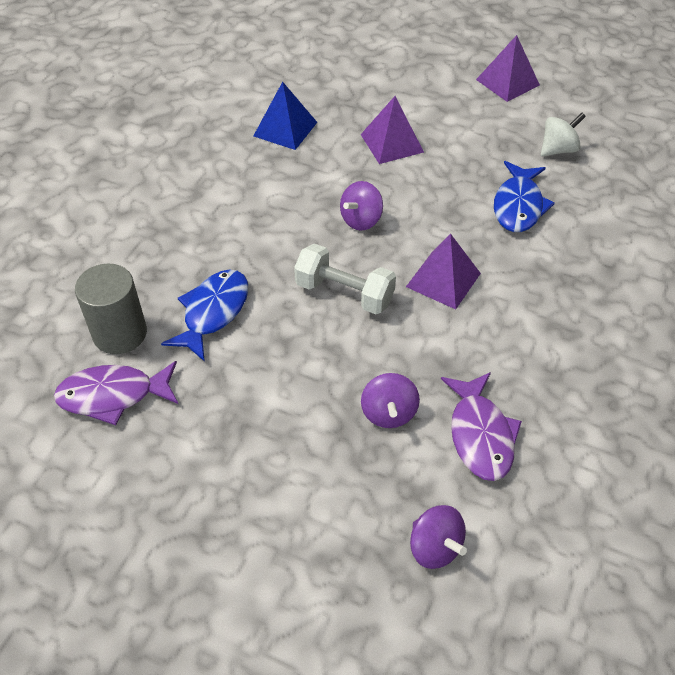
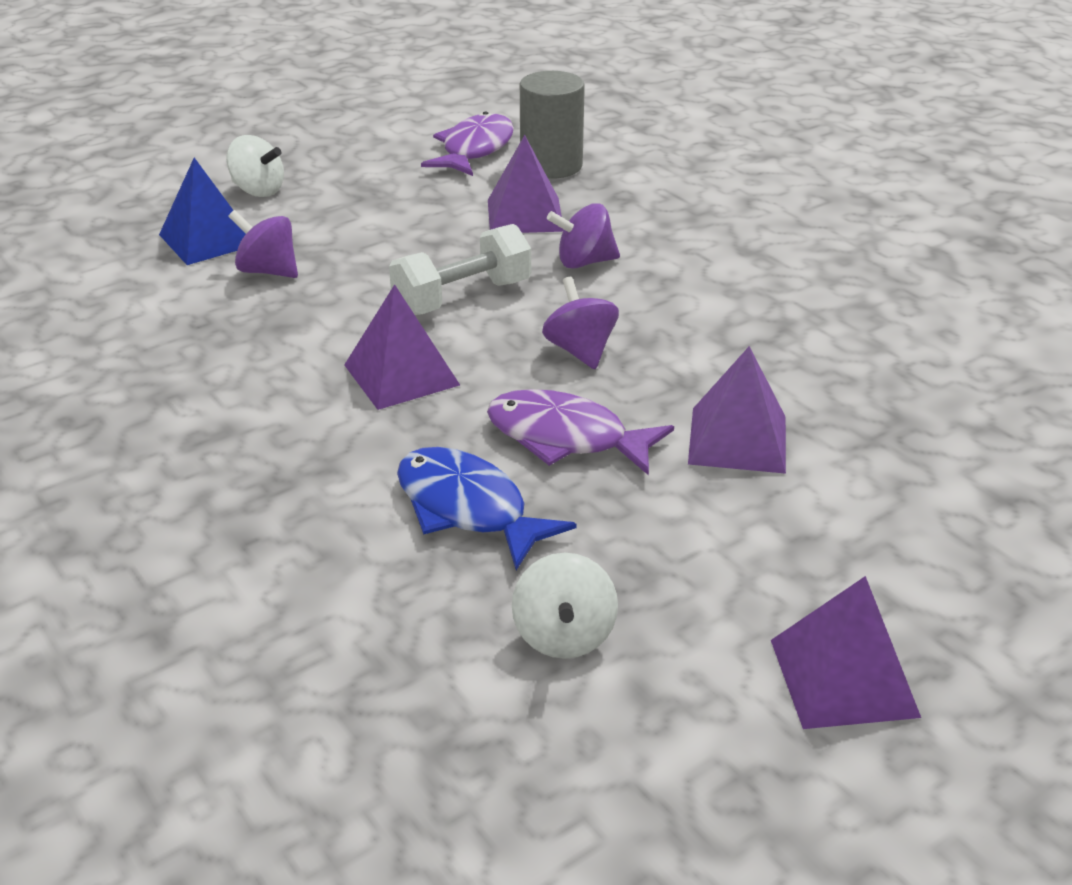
camera: 120 degrees right, 15 degrees down
(213, 312) = (525, 215): blue fish -> purple pyramid
(276, 505) = (258, 190): none -> white spinning top
(285, 129) = (848, 351): blue pyramid -> blue pyramid (208, 239)
(435, 547) = (106, 247): purple spinning top -> purple spinning top (584, 262)
(480, 434) = (167, 313): purple fish -> purple fish (566, 438)

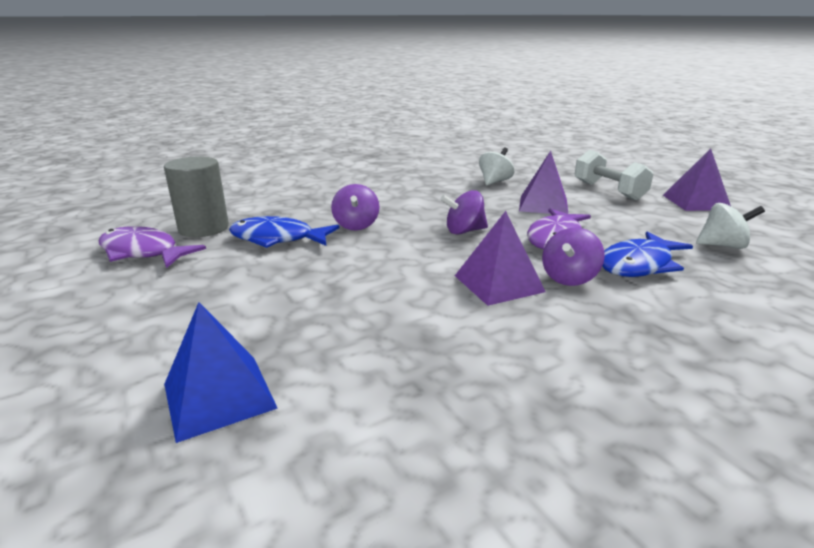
camera: 85 degrees left, 10 degrees down
(258, 190) = (115, 365): white spinning top -> white spinning top (494, 182)
(268, 271) = (317, 348): purple spinning top -> purple spinning top (569, 278)
(462, 297) = (392, 262): white dumbbell -> white dumbbell (608, 191)
(525, 215) = (277, 239): purple pyramid -> blue fish

